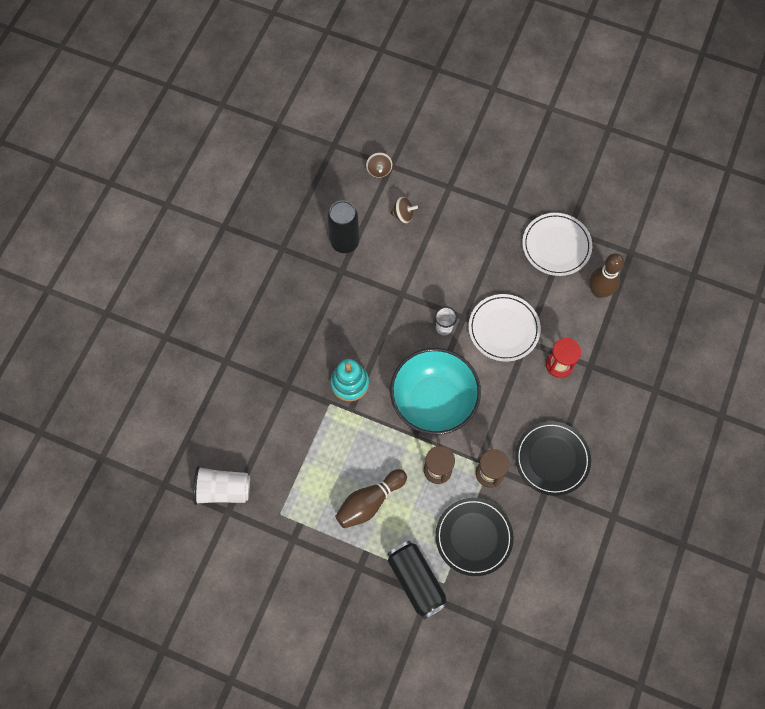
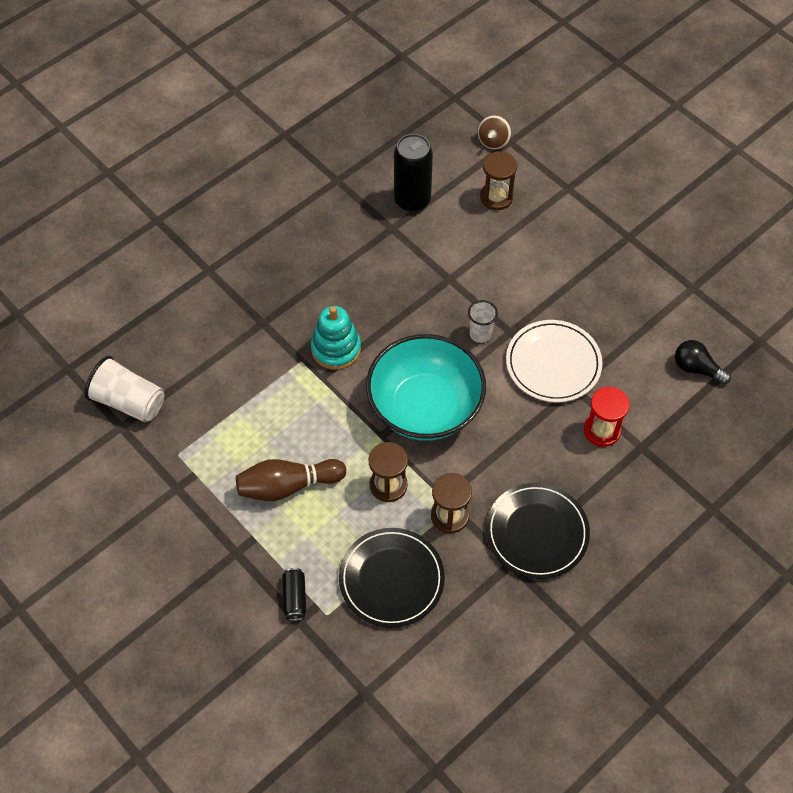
camera: 25 degrees right, 10 degrees down
(403, 215) = (496, 197): brown spinning top -> brown hourglass
(416, 581) = (294, 598): black can -> black can, size x0.50
(556, 246) = (667, 298): white plate -> none
(599, 291) = (696, 368): brown bowling pin -> black light bulb

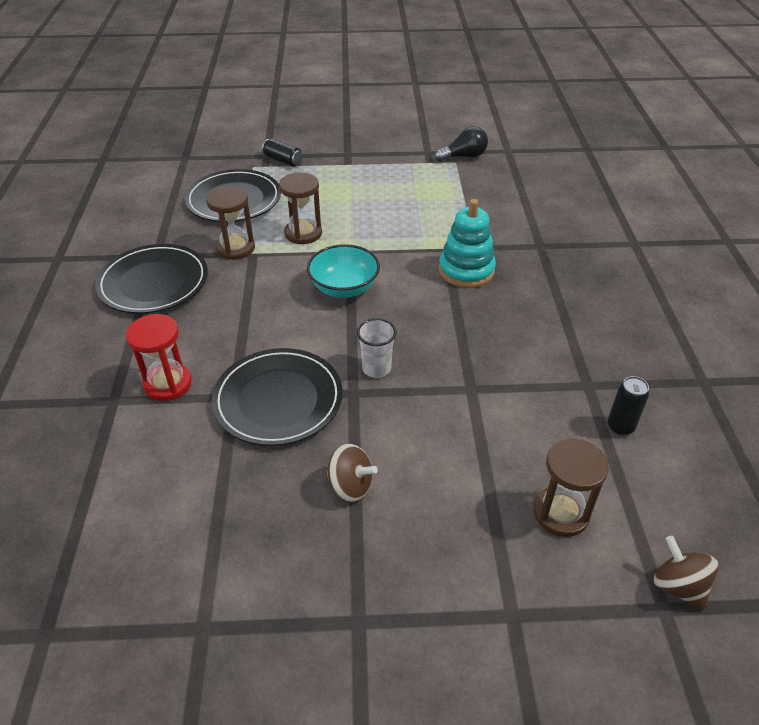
camera: 130 degrees right, 15 degrees down
(129, 401) = (527, 160): white cup -> none
(288, 486) = (367, 192): brown bowling pin -> none
(412, 200) = (620, 427): black can -> black can, size x0.50
(425, 407) = (344, 288): turquoise bowl -> turquoise bowl, size x0.54
(553, 363) = (278, 400): white plate -> black plate
(570, 287) = (350, 486): none -> brown spinning top
(696, 368) = (112, 523): black light bulb -> black light bulb (464, 156)

